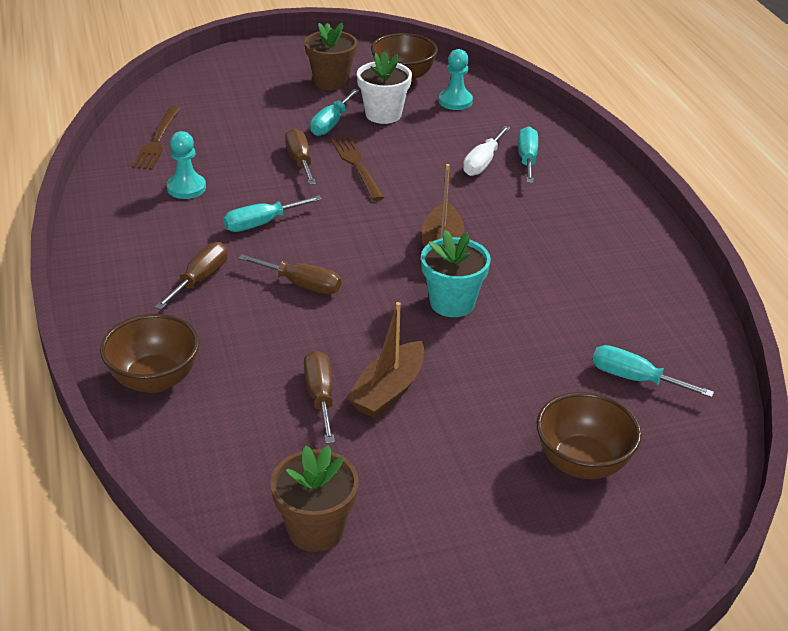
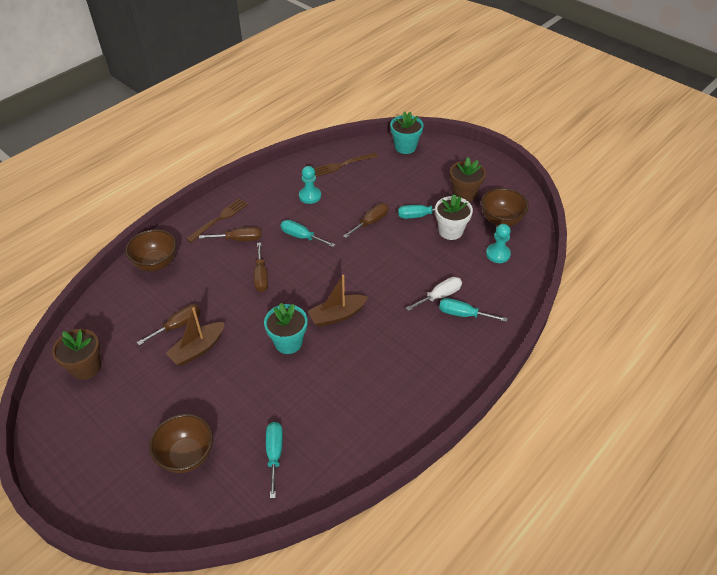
camera: 60 degrees right, 10 degrees up
(188, 84) = (405, 147): none -> turquoise flower pot
(356, 165) = (386, 245): brown fork -> brown fork (219, 219)
(388, 391) = (198, 349): brown boat -> brown boat turned 45 degrees counterclockwise
(483, 163) = (439, 296): white screwdriver -> white screwdriver turned 150 degrees clockwise
(527, 159) = (463, 314): turquoise screwdriver -> turquoise screwdriver turned 135 degrees counterclockwise

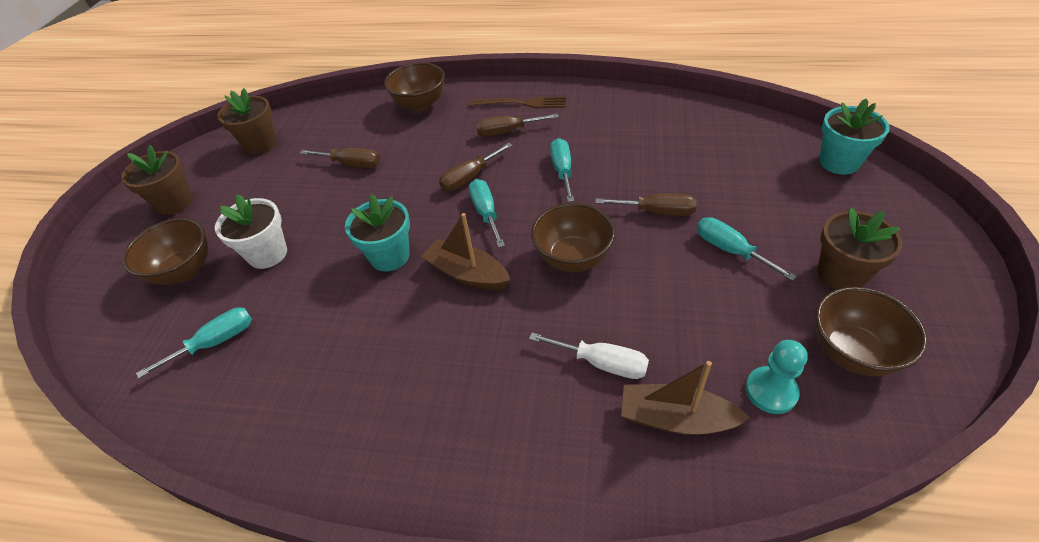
camera: 60 degrees right, 0 degrees up
(97, 443) = (175, 202): none -> brown flower pot
(198, 349) = (330, 195): brown boat -> brown boat (676, 418)
(239, 239) = (507, 132): brown screwdriver -> brown screwdriver turned 120 degrees clockwise
(310, 196) = (635, 139): turquoise pawn -> none
(342, 165) = (721, 132): brown fork -> none
(369, 270) = (572, 258): none -> brown bowl
(450, 231) = (744, 302): white flower pot -> white flower pot (267, 254)
(463, 314) = (593, 415): turquoise screwdriver -> turquoise screwdriver (486, 213)

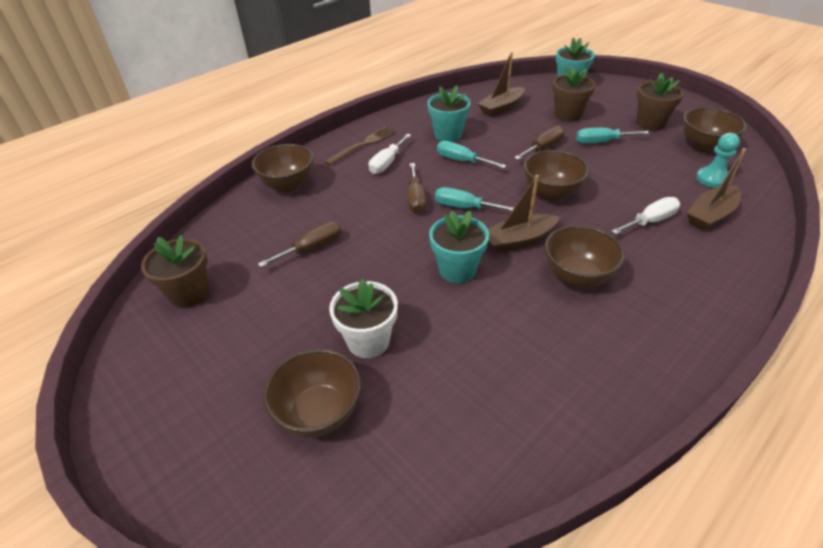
camera: 55 degrees left, 5 degrees down
(175, 202) = (191, 390): brown flower pot -> brown flower pot (568, 115)
(215, 342) = (451, 415): turquoise screwdriver -> none
(445, 342) = (577, 276): none -> brown bowl
(507, 132) = (387, 163): brown screwdriver -> white screwdriver
(599, 138) = (448, 134): none -> turquoise flower pot
(701, 143) = (501, 108): none -> brown boat

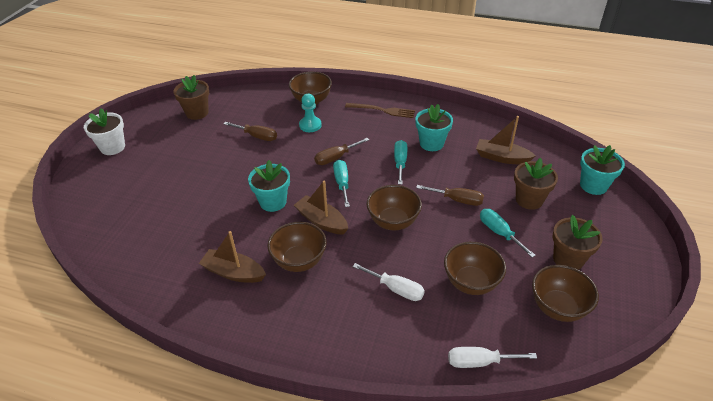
camera: 60 degrees right, 0 degrees up
(319, 413) = (138, 191): brown bowl -> brown bowl (471, 283)
(368, 341) = (193, 188): white flower pot -> white flower pot (112, 147)
(387, 163) = (368, 129): white screwdriver -> white screwdriver (479, 362)
(710, 215) = (434, 328): brown boat -> brown boat (233, 272)
(712, 179) = (498, 322): turquoise pawn -> turquoise pawn (310, 125)

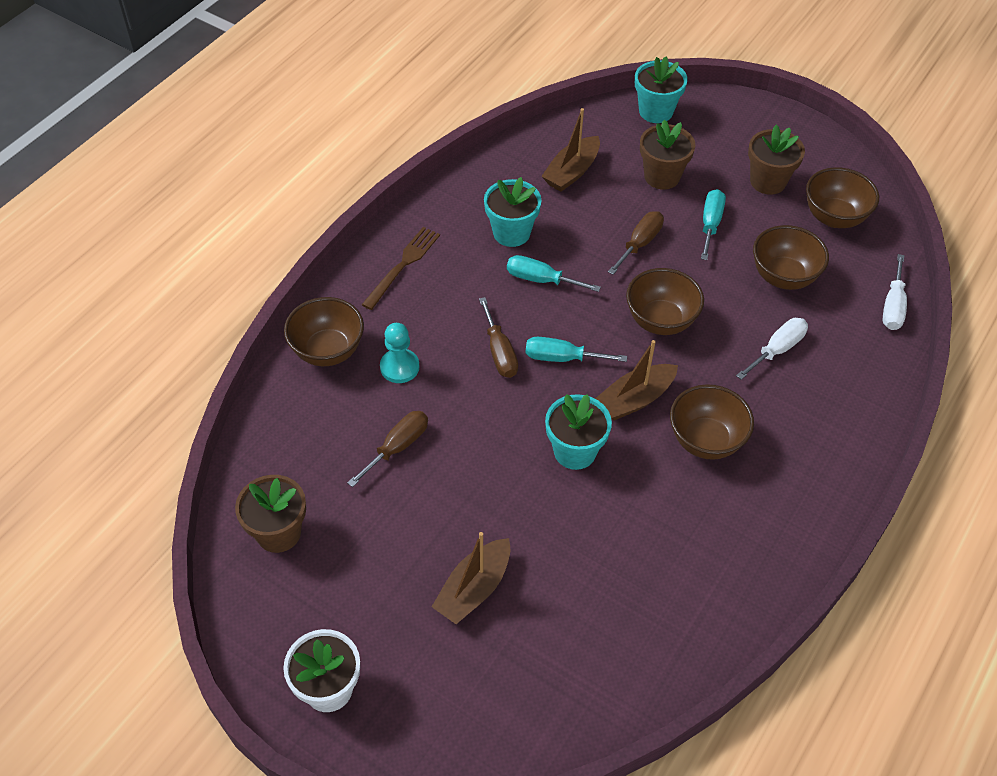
camera: 75 degrees left, 10 degrees up
(233, 272) = (708, 522): brown boat -> brown boat (474, 589)
(499, 233) = (710, 224): turquoise screwdriver -> turquoise screwdriver turned 120 degrees clockwise

